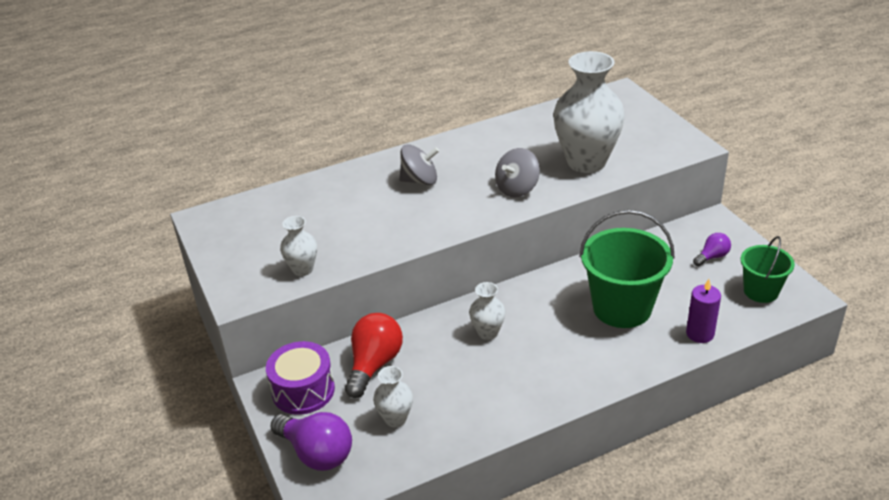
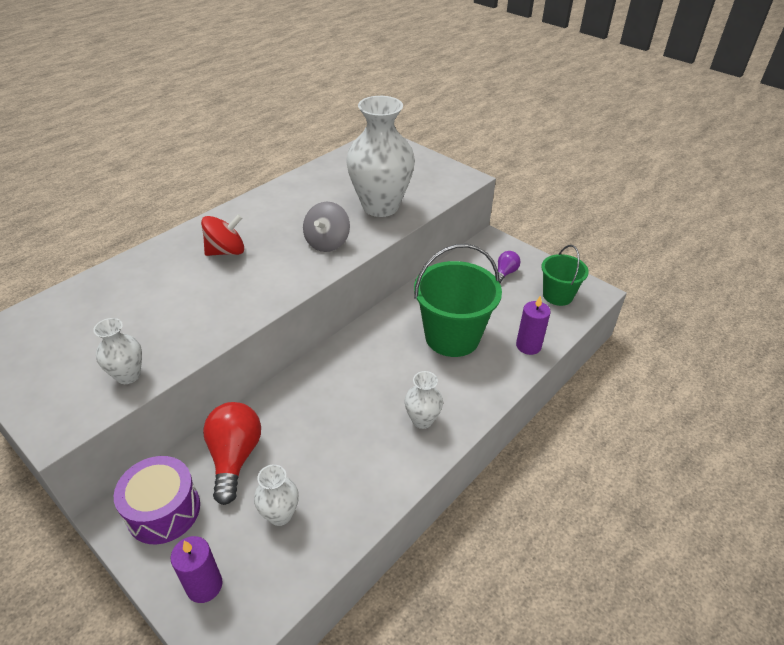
camera: 25 degrees left, 5 degrees up
(317, 453) = (204, 585): purple light bulb -> purple candle
(420, 180) = (226, 251): grey spinning top -> red spinning top
(488, 333) = (339, 392): white vase -> white vase (422, 420)

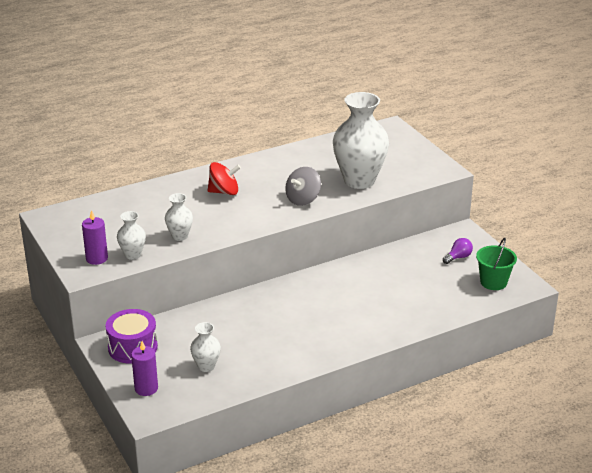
camera: 20 degrees right, 10 degrees down
(235, 457) = (188, 330): red light bulb -> none
(422, 420) = (330, 338): white vase -> white vase (180, 236)
(452, 337) = (384, 293): green bucket -> none
(528, 346) = (443, 311): purple candle -> purple candle (97, 258)

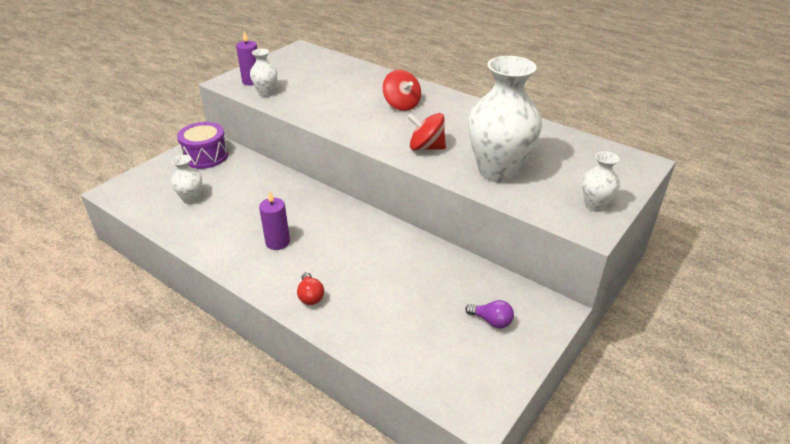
camera: 65 degrees right, 5 degrees up
(146, 388) = (150, 179): purple candle -> purple candle (277, 242)
(180, 236) = (309, 105): white vase -> white vase (595, 205)
(303, 199) = (426, 147): grey spinning top -> red spinning top
(386, 325) = (310, 296): none -> red light bulb
(493, 282) = (461, 371): green bucket -> none

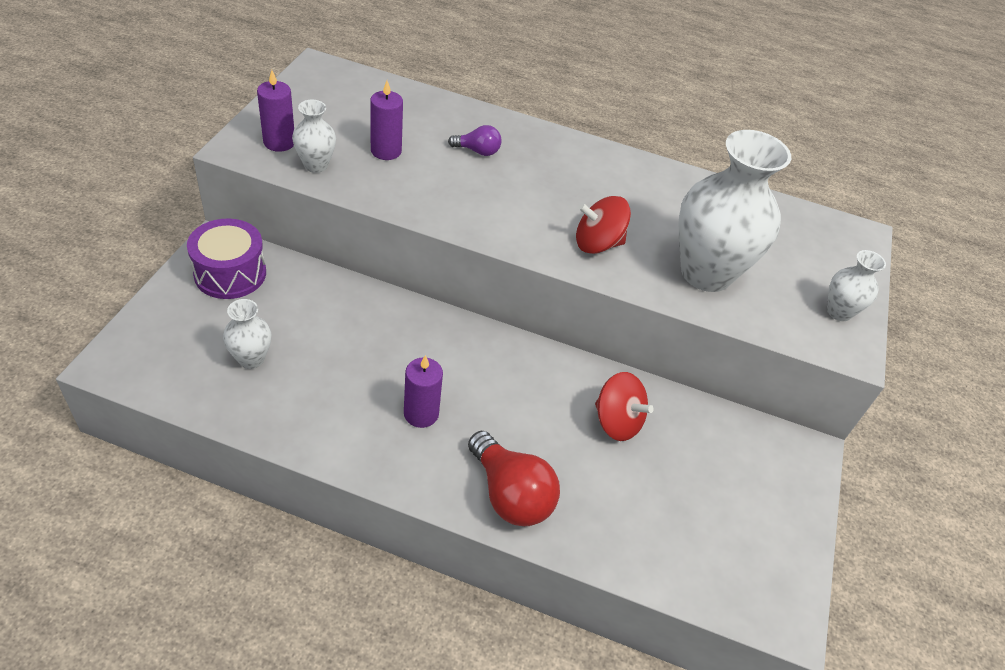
camera: 25 degrees left, 10 degrees up
(310, 296) = (510, 494): red light bulb -> red light bulb, size x1.85
(314, 90) = (386, 151): none -> purple candle
(401, 105) = (526, 168): red spinning top -> red spinning top (617, 422)
(491, 321) = (746, 483): purple light bulb -> purple light bulb (477, 151)

